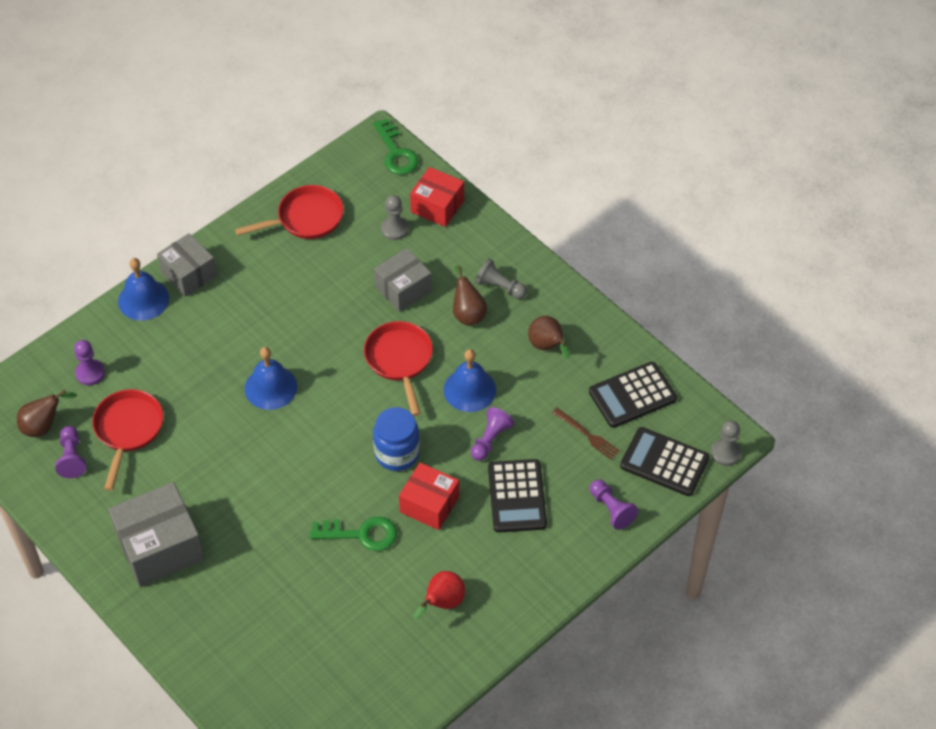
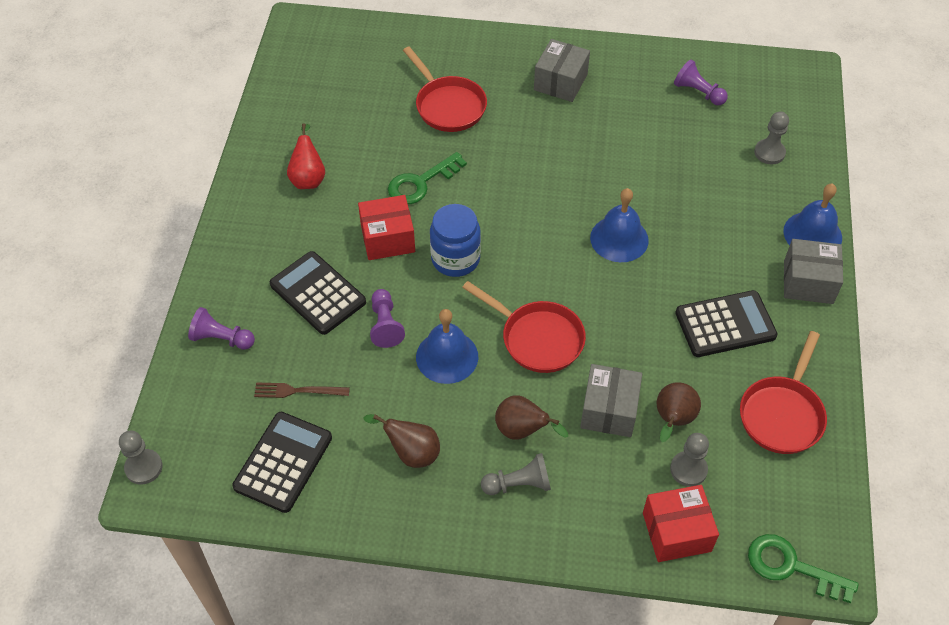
camera: 140 degrees right, 0 degrees up
(43, 426) = (747, 97): brown pear -> brown pear (673, 420)
(90, 373) = (769, 153): purple pawn -> grey pawn
(128, 430) = (685, 135): red pan -> red pan (448, 105)
(160, 547) = (560, 82): grey box -> grey box, size x0.65
(664, 462) = (201, 416): black calculator -> black calculator (725, 324)

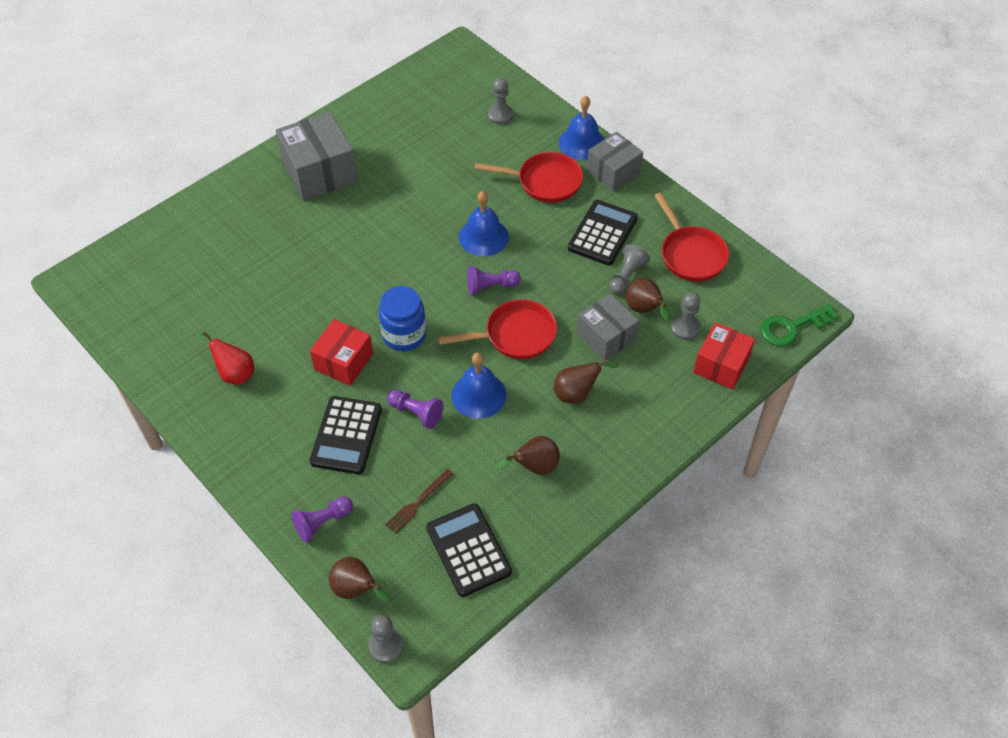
camera: 50 degrees left, 0 degrees up
(179, 408) = (356, 590): none -> brown pear
(318, 293) = (346, 435): black calculator -> black calculator turned 75 degrees counterclockwise
(421, 183) = (317, 309): green key -> none
(448, 105) = (265, 246): red pan -> red pan (544, 182)
(519, 484) = (614, 423): grey pawn -> grey pawn (626, 276)
(560, 82) = (320, 172): grey box -> grey box, size x1.53
(698, 92) = (413, 111): purple pawn -> purple pawn (491, 286)

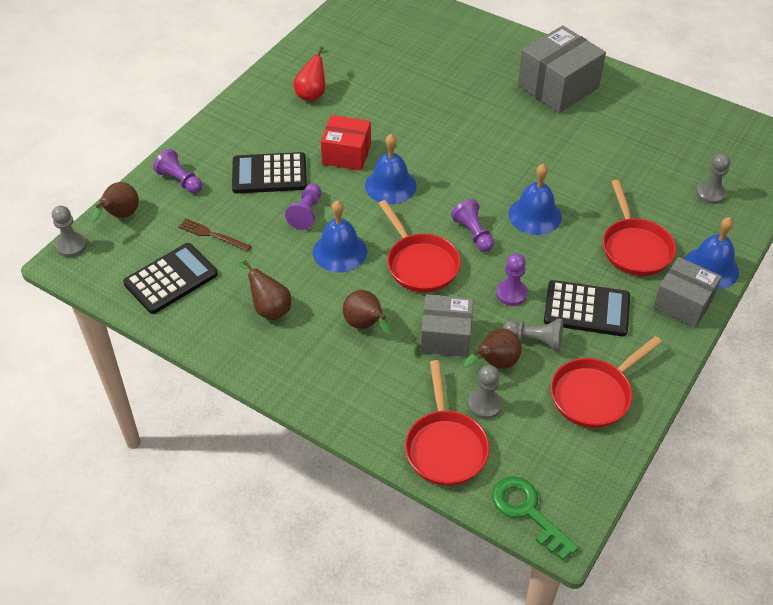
camera: 75 degrees right, 5 degrees down
(404, 335) = (390, 185): blue jar -> blue bell
(571, 278) = (511, 293): none -> purple pawn
(606, 336) = (446, 336): grey box -> grey box turned 60 degrees clockwise
(721, 365) = (445, 446): red box -> red pan

